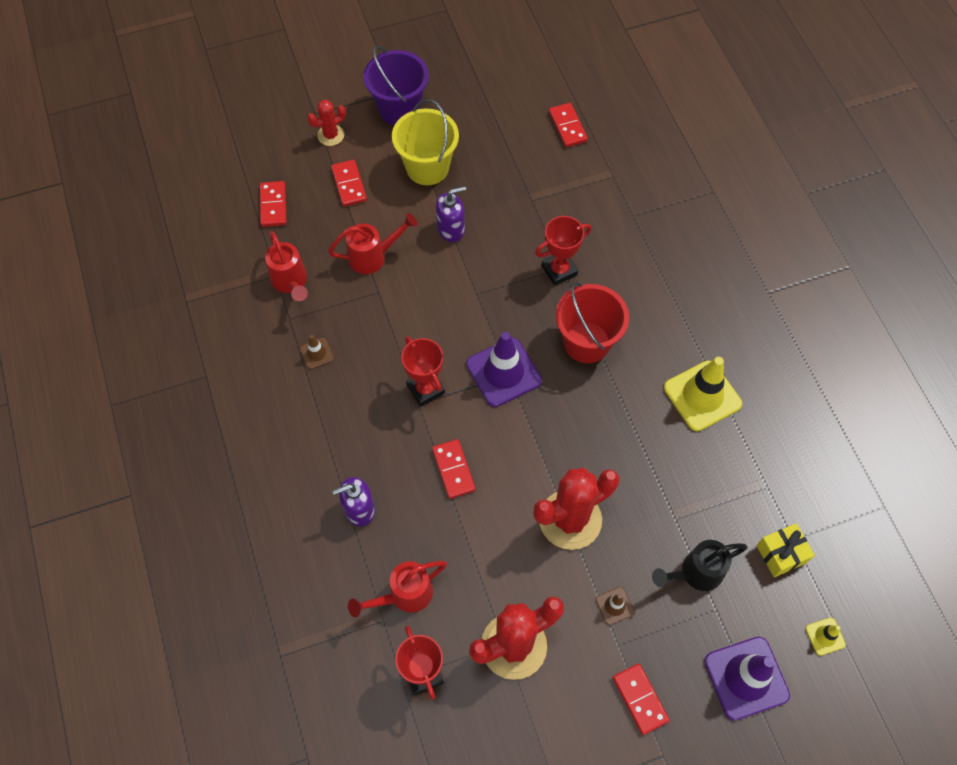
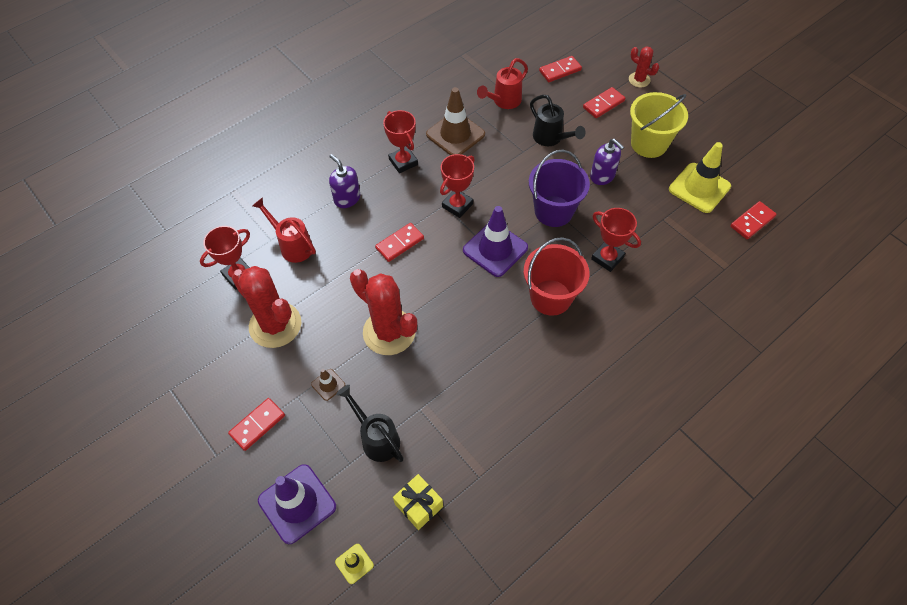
camera: 70 degrees right, 5 degrees down
(316, 353) = (455, 134): brown traffic cone -> brown traffic cone, size x2.13
(331, 426) = (403, 162): none -> red trophy
(373, 256) = (551, 138): red watering can -> black watering can
(399, 109) = (690, 110): purple bucket -> purple bucket (553, 211)
(702, 396) = (543, 399): yellow traffic cone -> yellow traffic cone (699, 188)

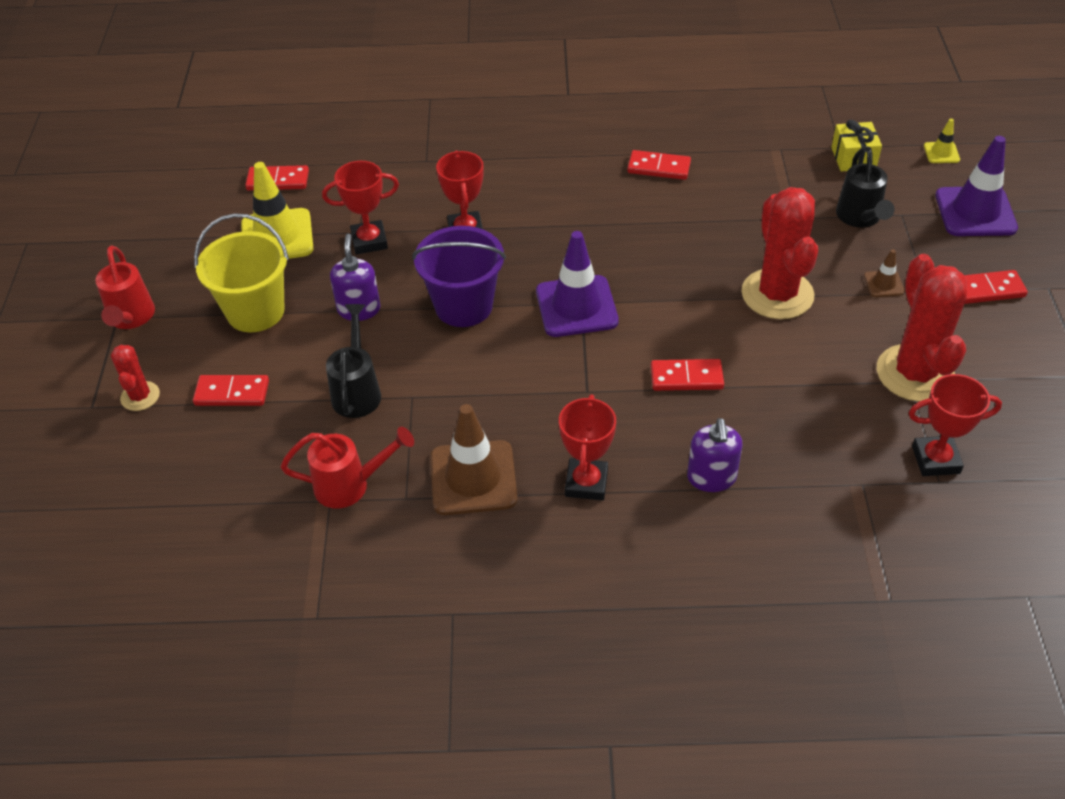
camera: 140 degrees left, 10 degrees down
(292, 245) = (835, 457): red watering can -> red watering can (131, 319)
(457, 205) = (570, 380): red trophy -> red trophy (369, 241)
(550, 297) = (567, 232): red bucket -> none
(560, 71) = (214, 481): red domino -> red domino (659, 167)

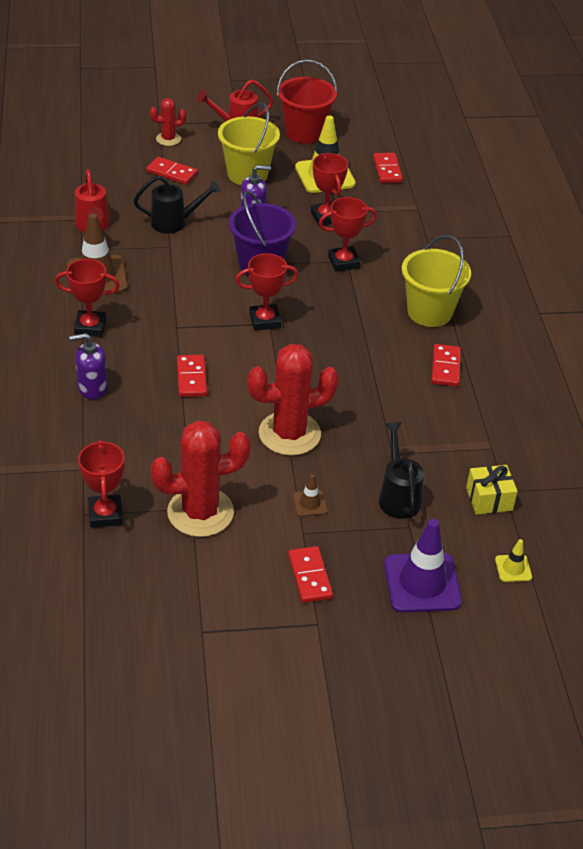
camera: 80 degrees right, 5 degrees down
(168, 250) = (304, 132): none -> red bucket
(232, 393) = (171, 173): red domino -> red domino turned 60 degrees counterclockwise
(564, 170) = (429, 312): none -> yellow bucket
(576, 306) = (265, 321): purple traffic cone -> red trophy
(860, 218) = (398, 496): black watering can -> black watering can turned 90 degrees clockwise

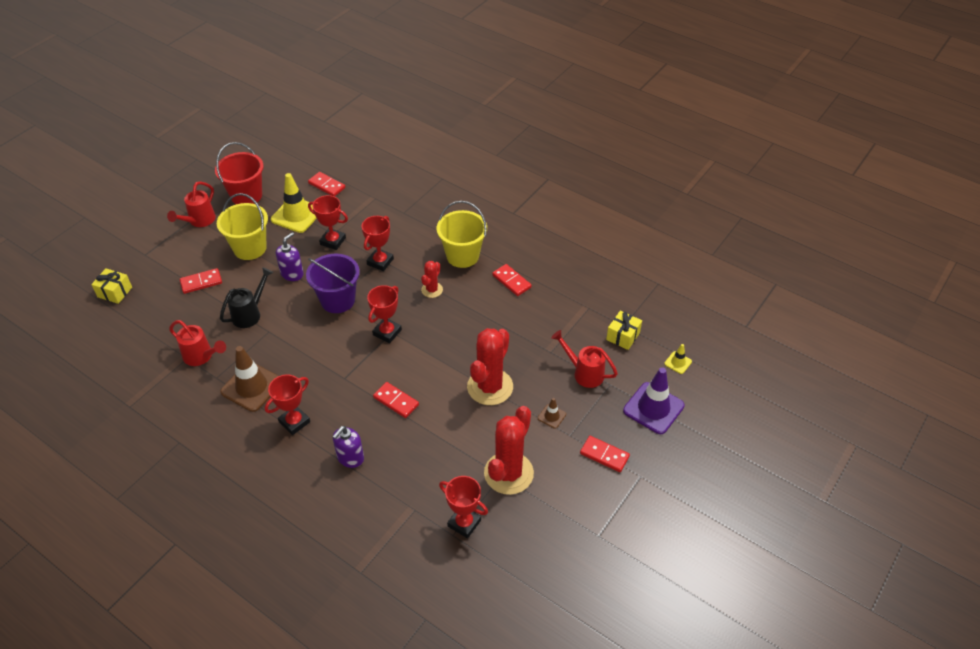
camera: 45 degrees left, 5 degrees up
(99, 135) = (115, 292): none -> yellow gift
(168, 139) = (166, 261): red cactus -> red cactus (432, 290)
(398, 496) = (584, 373): black watering can -> red watering can

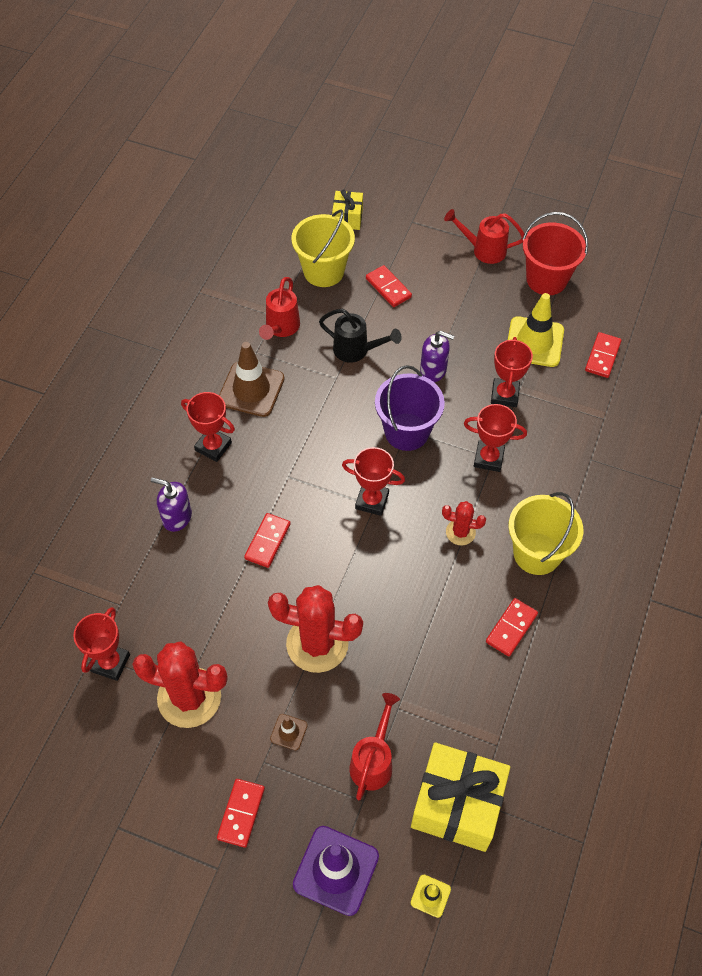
camera: 75 degrees right, 10 degrees up
(250, 248) = (459, 314): yellow bucket -> yellow bucket (323, 271)
(623, 336) = (457, 804): yellow gift -> yellow gift, size x1.94

